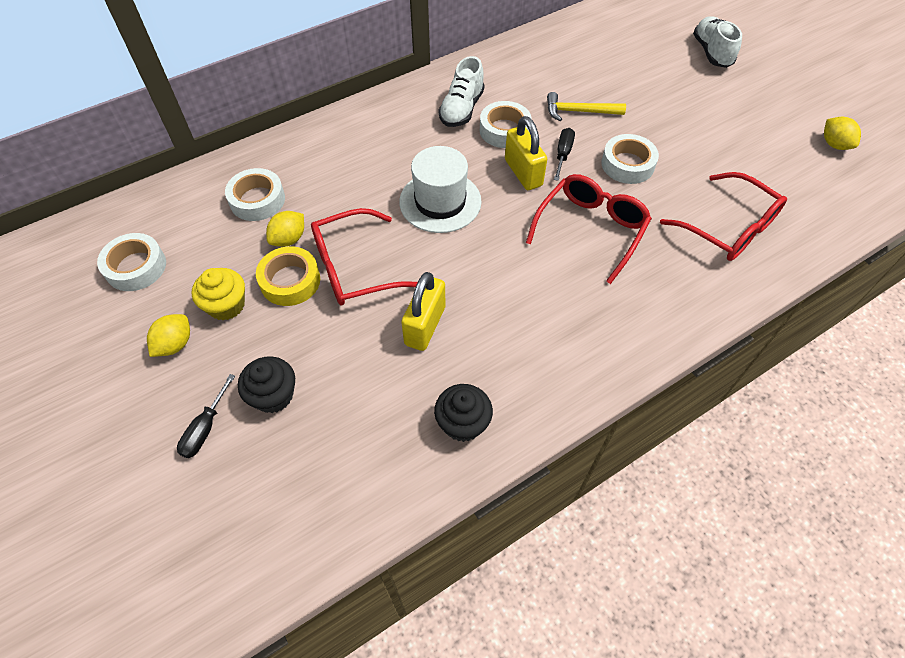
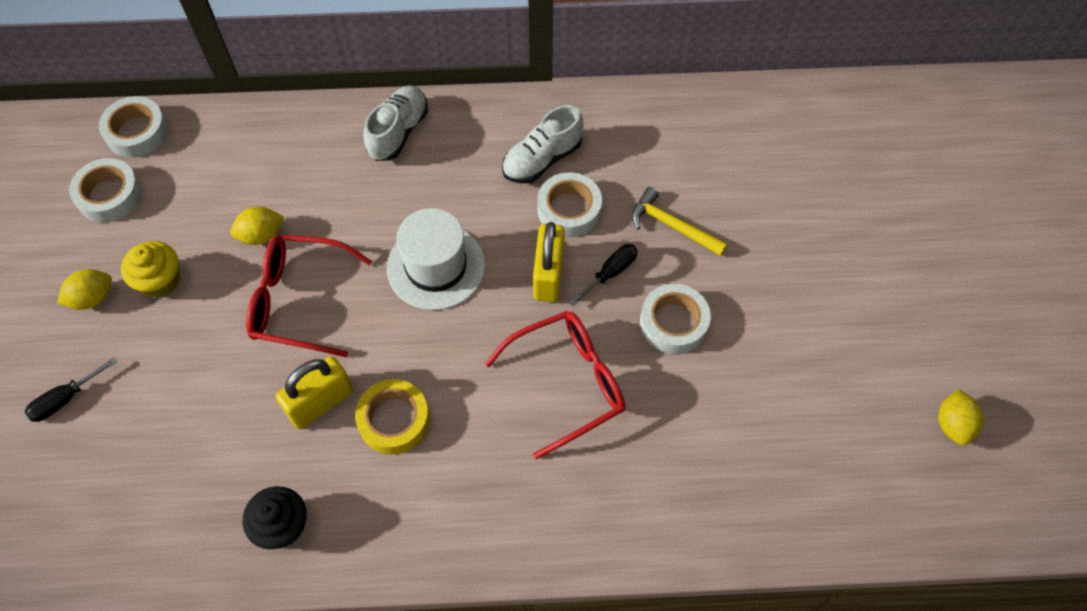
camera: 30 degrees right, 5 degrees up
(257, 200) = (261, 173): white tape -> white tape (137, 132)
(273, 395) = (140, 399): black cupcake -> none
(290, 281) = (232, 284): yellow tape -> yellow tape (394, 420)
(711, 52) = (905, 219): white shoe -> white shoe (398, 132)
(728, 228) = (724, 463): red glasses -> none

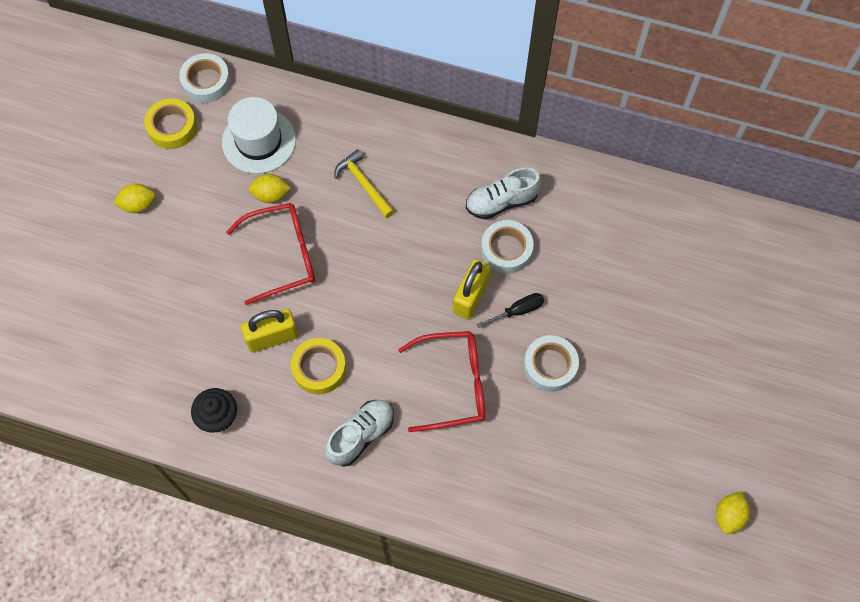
camera: 20 degrees right, 5 degrees up
(65, 399) = (99, 274): black screwdriver -> none
(109, 195) = (172, 127): white tape -> yellow tape
(160, 280) = (189, 206): yellow cupcake -> none
(300, 301) = (282, 256): red glasses -> red glasses turned 135 degrees clockwise
(398, 132) = (400, 143): white shoe -> white shoe (361, 435)
(436, 266) = (390, 262): white hat -> white hat (259, 141)
(672, 226) = (580, 289): yellow hammer -> yellow hammer (364, 184)

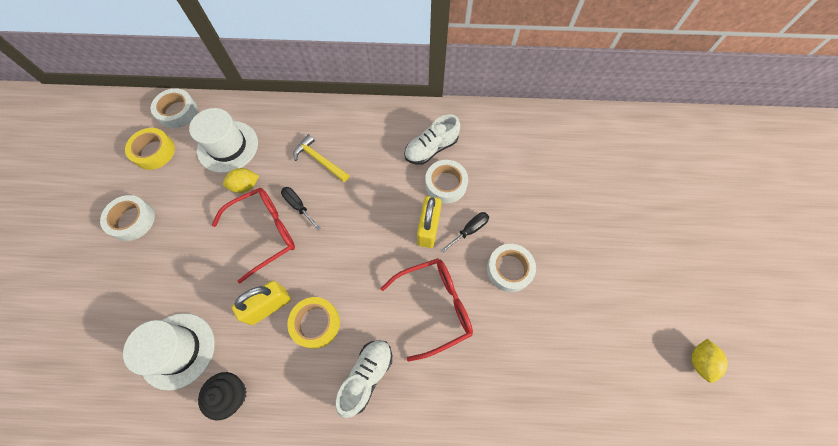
camera: 15 degrees left, 0 degrees up
(138, 205) = (132, 220): yellow lemon -> white tape
(169, 358) = (177, 350): none -> white hat
(327, 234) = (298, 206): none -> black screwdriver

